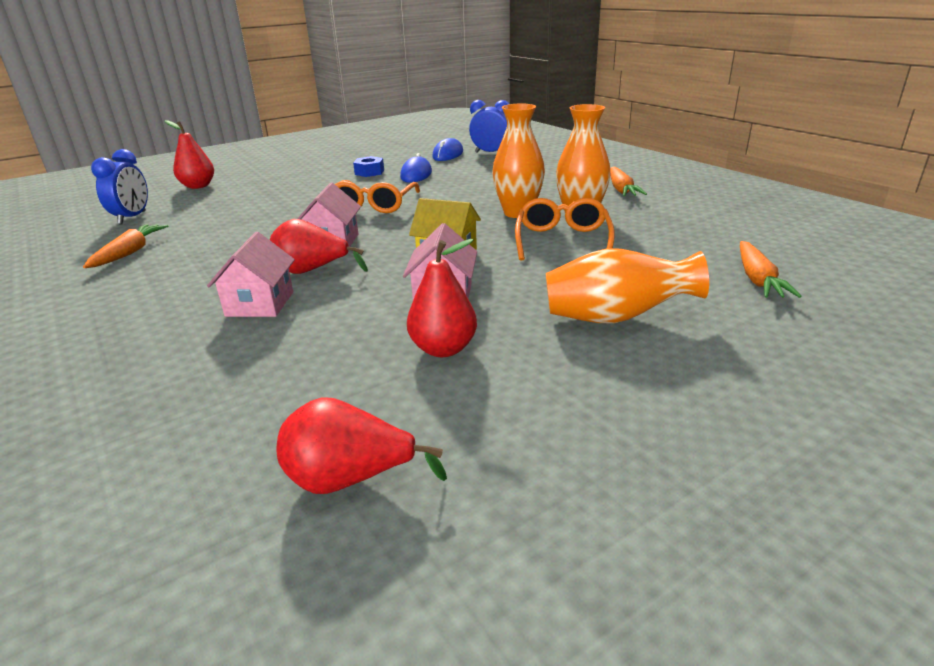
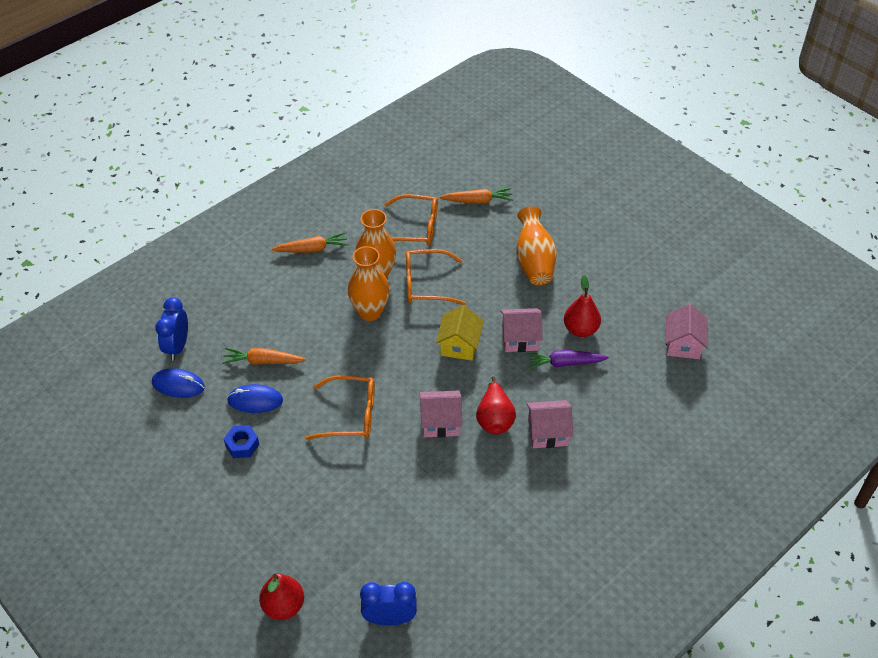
camera: 100 degrees left, 20 degrees up
(130, 252) = (475, 567): orange carrot -> orange carrot (263, 361)
(351, 479) = (683, 344): red pear -> pink house
(376, 327) = (564, 363): none -> purple carrot
(674, 237) = (415, 228): none -> orange glasses

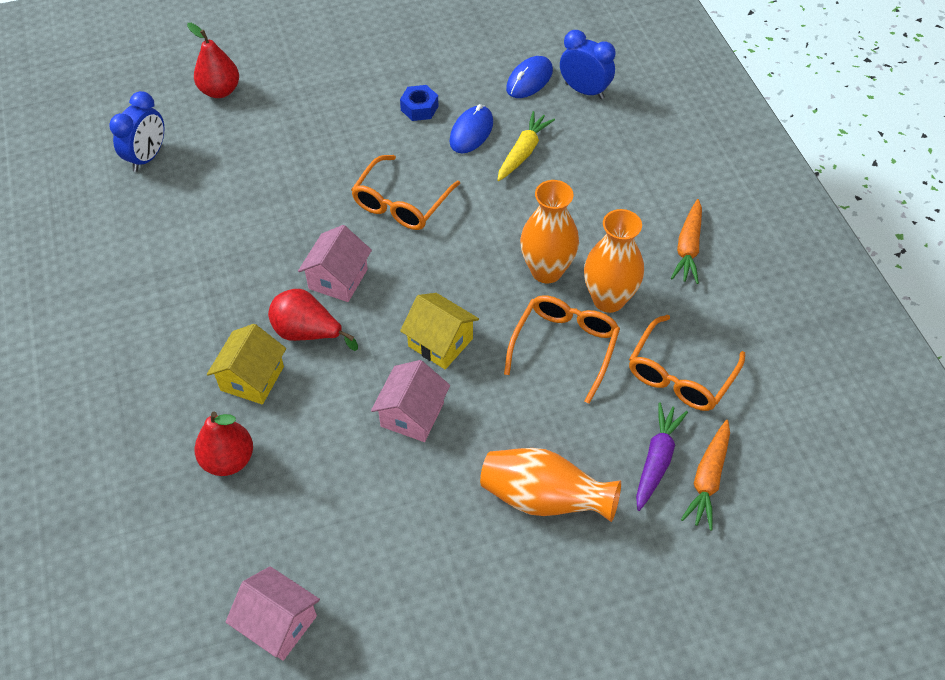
camera: 115 degrees right, 5 degrees up
(263, 361) = (523, 152): orange carrot -> yellow carrot
(547, 432) = (252, 378): pink house -> yellow house
(564, 363) = (341, 447): purple carrot -> purple carrot (656, 459)
(580, 329) = (385, 497): red pear -> red pear (228, 460)

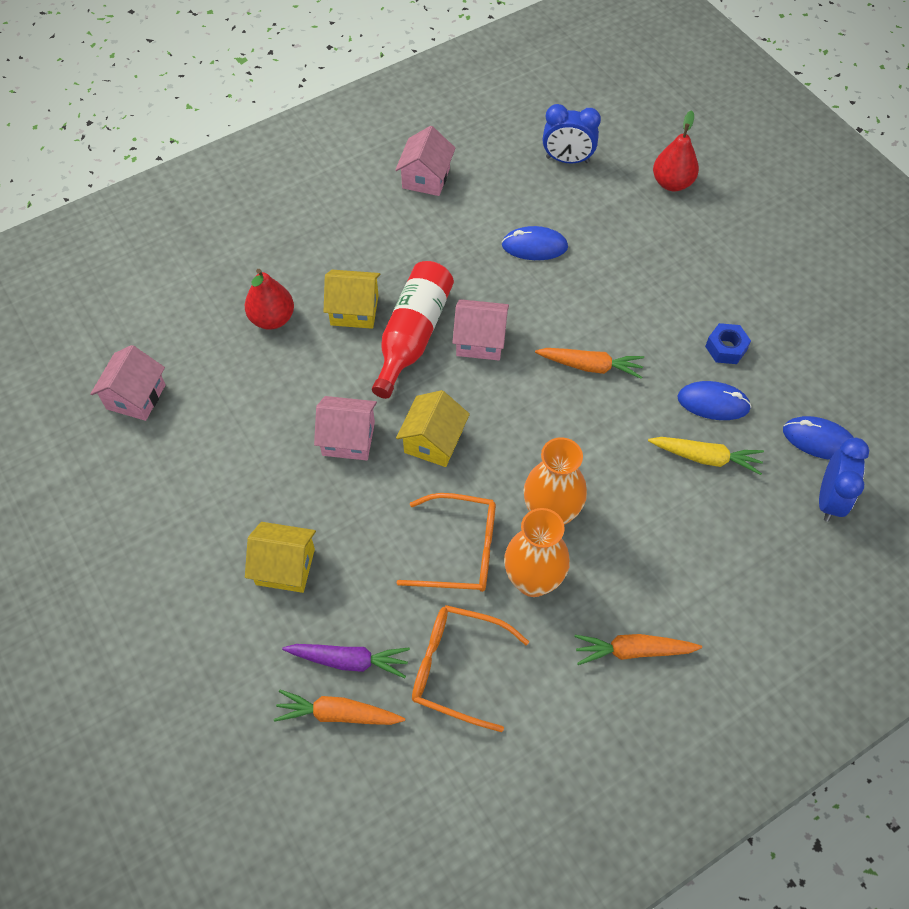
camera: 75 degrees right, 5 degrees up
(104, 277) = (426, 178): none -> pink house
(243, 209) = (534, 246): none -> blue mouse
(308, 333) = (413, 335): red pear -> red bottle
(401, 203) = (590, 366): orange glasses -> orange carrot
(544, 498) = (285, 566): orange vase -> yellow house

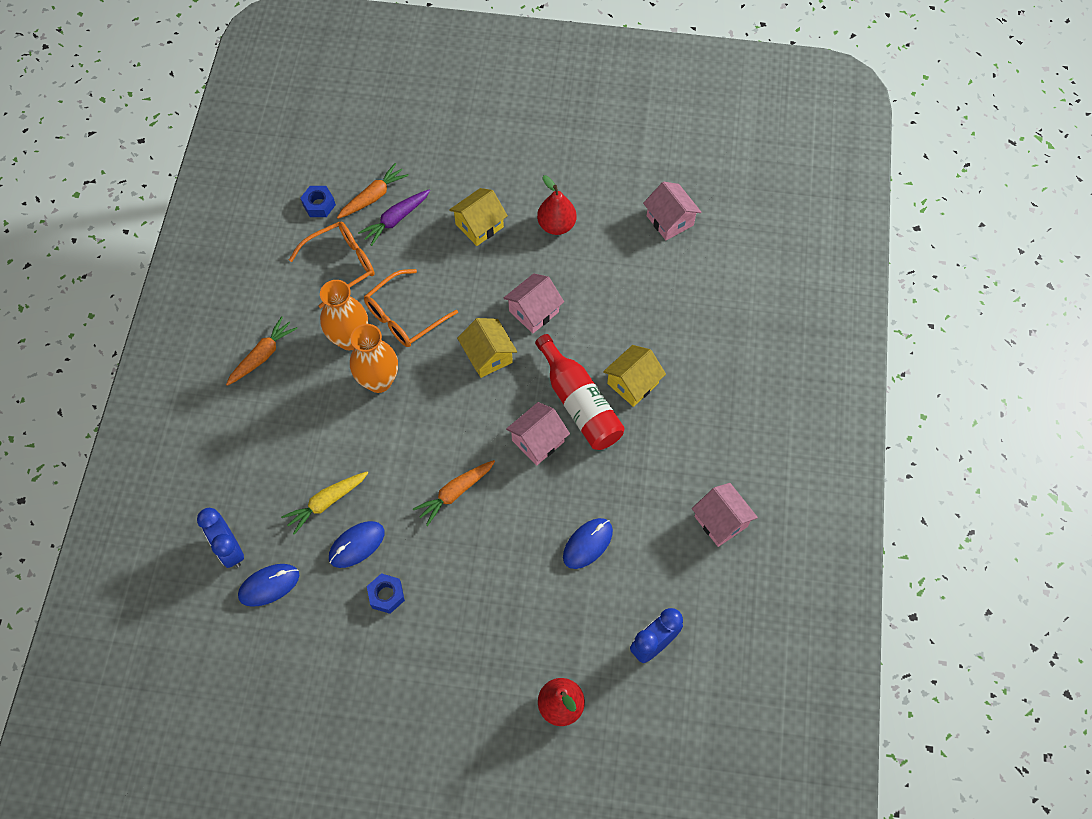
camera: 130 degrees right, 5 degrees up
(272, 319) = (668, 330): red pear -> red pear (556, 225)
(401, 768) = (319, 205): none -> blue nut

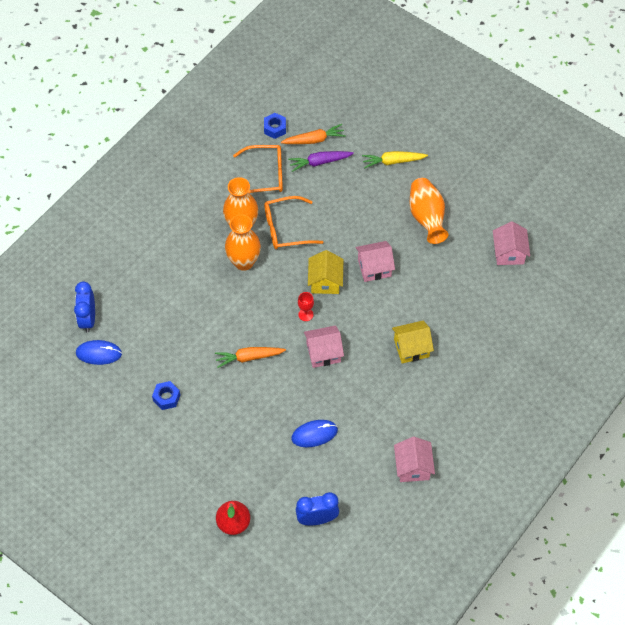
camera: 30 degrees right, 5 degrees down
(262, 355) = (180, 209): orange carrot -> none
(326, 502) = (164, 321): yellow carrot -> yellow carrot (393, 161)
(357, 545) = (167, 357): blue mouse -> none
(479, 225) = (373, 193): yellow house -> none
(489, 406) = (305, 314): none -> red goblet
(556, 225) = (427, 218): red pear -> orange vase
(579, 403) = (366, 343): red bottle -> none

